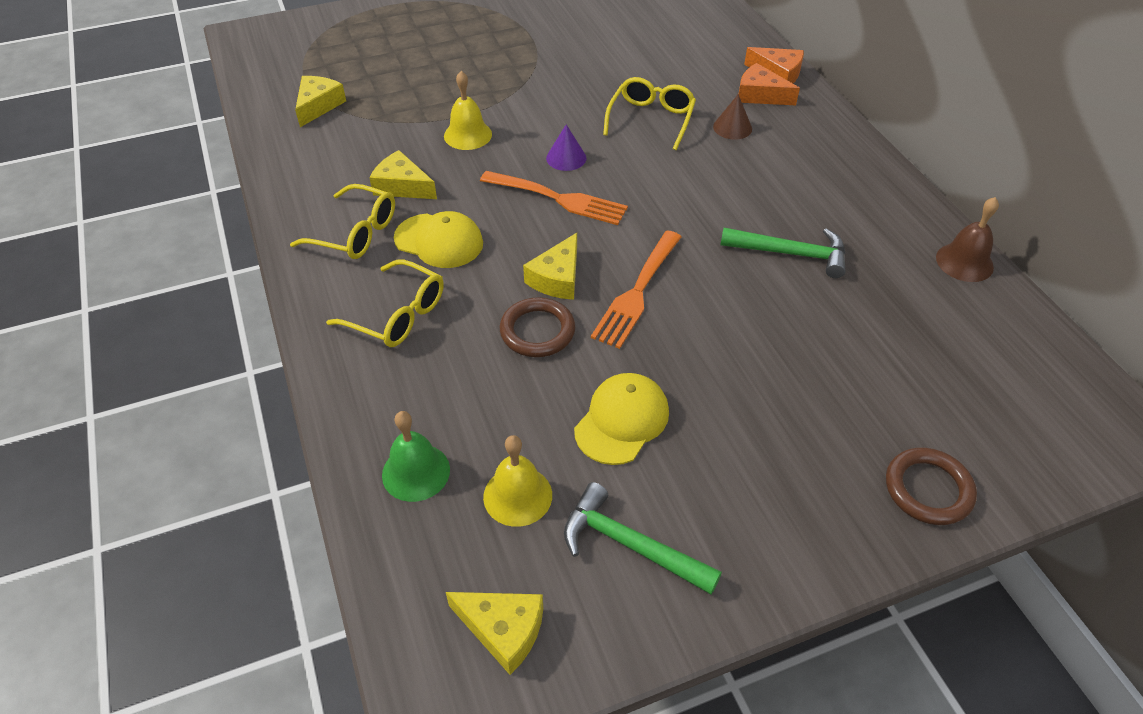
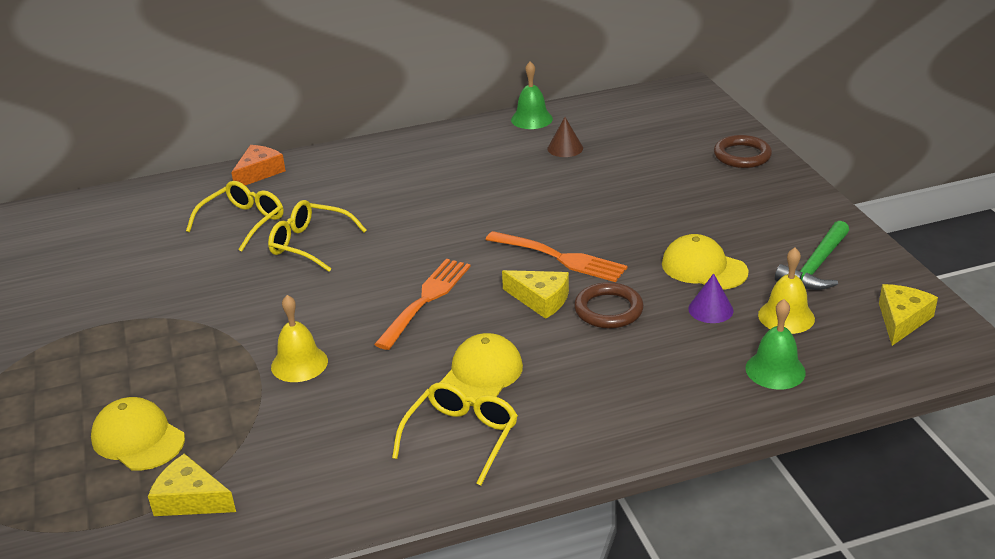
camera: 85 degrees left, 15 degrees down
(388, 73) = (138, 438): none -> yellow cap
(398, 315) = (589, 395): yellow glasses -> yellow glasses (243, 222)
(402, 186) = (384, 408): yellow cheese -> none
(566, 158) = (360, 295): purple cone -> purple cone (710, 309)
(732, 127) = (338, 201): brown cone -> brown cone (565, 148)
(760, 95) = (290, 184): orange cheese -> none
(790, 253) = (517, 185): green hammer -> none
(964, 262) = (531, 119): brown bell -> green bell

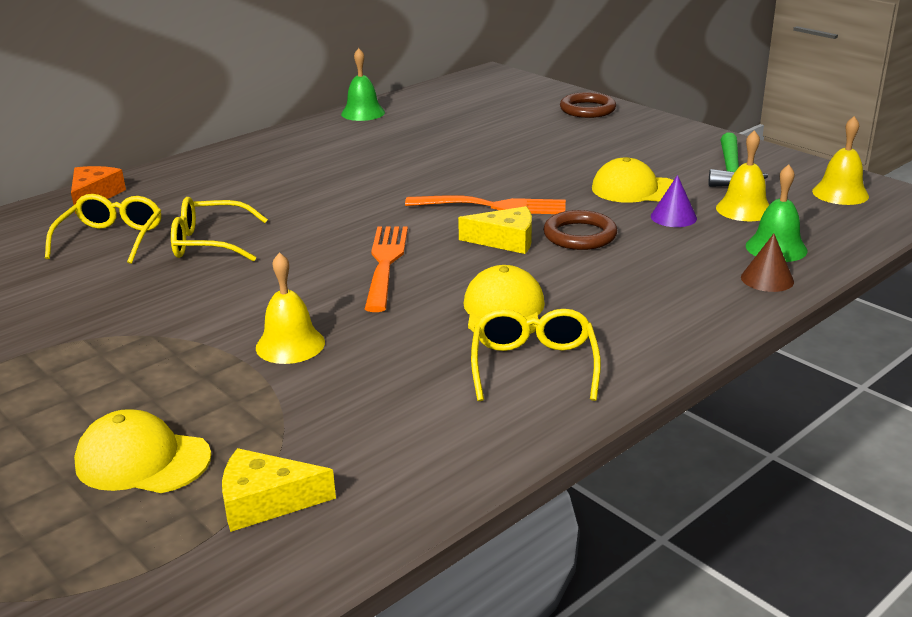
camera: 25 degrees left, 5 degrees down
(565, 148) = (417, 128): brown cone -> brown cone (767, 279)
(901, 320) = (840, 193): yellow cheese -> yellow bell

